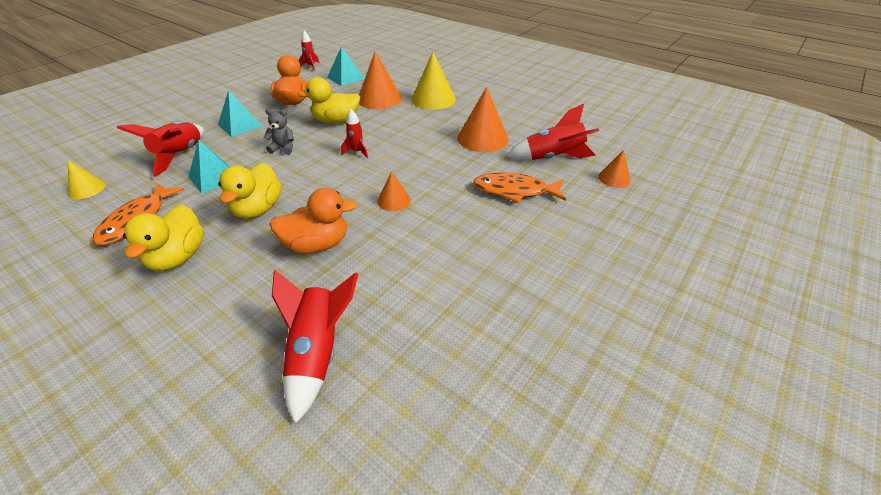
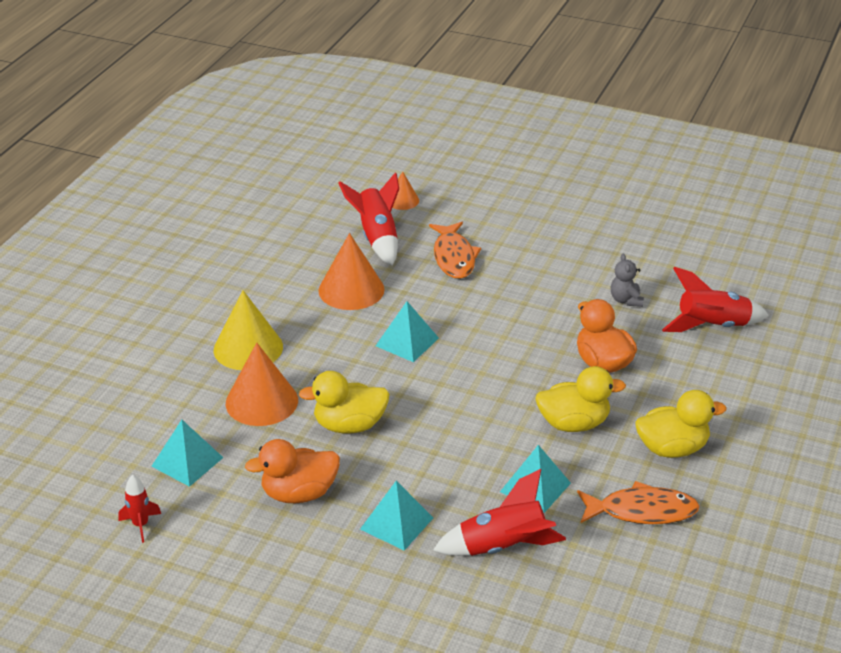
camera: 105 degrees left, 5 degrees down
(87, 189) = (617, 597): yellow cone -> none
(283, 148) = (442, 451): grey teddy bear -> grey teddy bear (626, 300)
(336, 121) = (349, 425): yellow duck -> yellow duck turned 105 degrees clockwise
(357, 152) = (424, 383): red rocket -> none
(394, 200) = (509, 331): orange cone -> none
(408, 152) = (407, 342): none -> turquoise pyramid

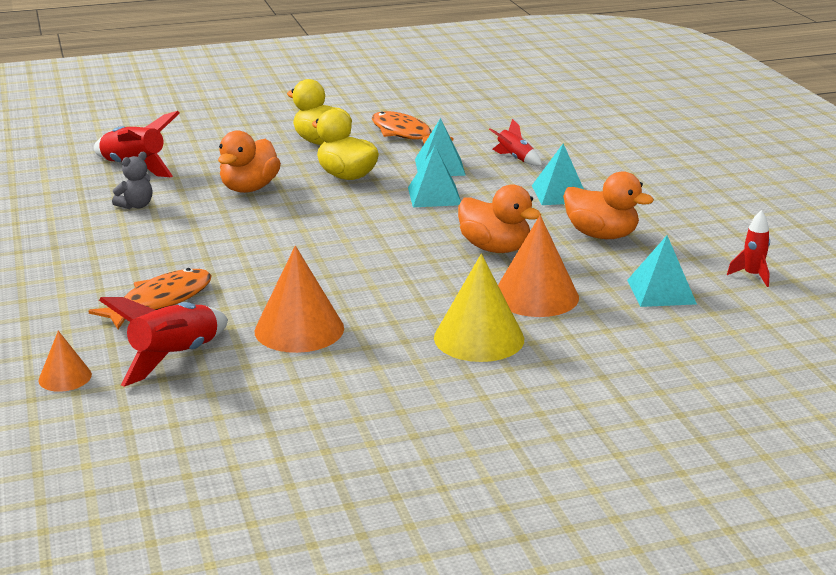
camera: 130 degrees left, 10 degrees down
(349, 425) = (495, 248): yellow duck -> orange duck
(407, 342) = (343, 269): turquoise pyramid -> turquoise pyramid (434, 196)
(502, 547) = (515, 158): red rocket -> red rocket, size x0.56

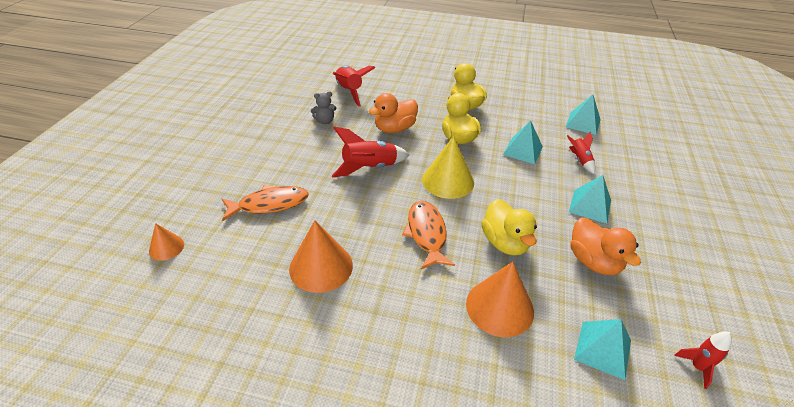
camera: 30 degrees right, 15 degrees up
(175, 358) = (233, 259): red rocket -> red rocket (369, 168)
(404, 134) = (521, 114): orange fish -> orange fish (426, 234)
(434, 196) = (500, 176): turquoise pyramid -> turquoise pyramid (583, 123)
(479, 338) = (426, 334): yellow cone -> yellow cone (448, 181)
(495, 248) = (505, 243): orange duck -> yellow duck

